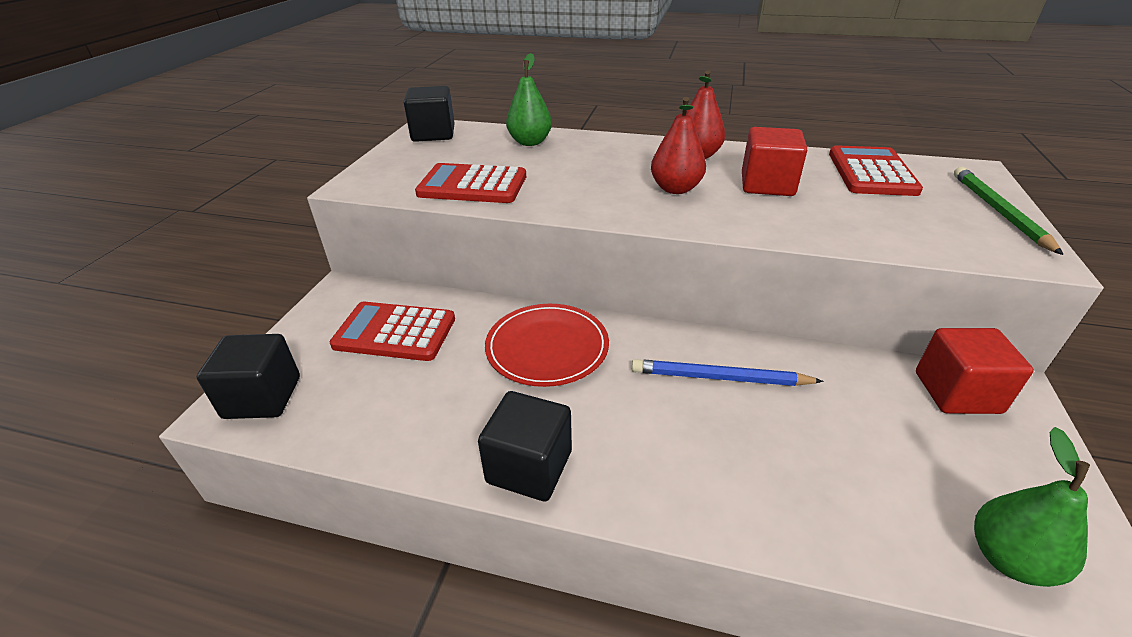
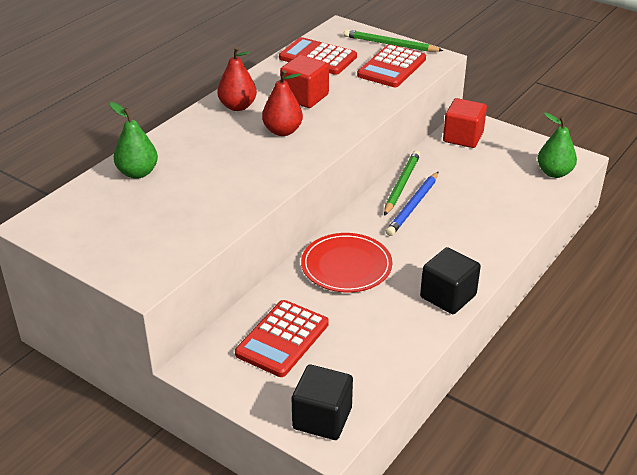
camera: 70 degrees left, 0 degrees up
(433, 134) = (60, 223): black cube -> none
(472, 185) = (201, 217): red calculator -> red calculator (391, 67)
(759, 354) = (401, 184): none -> green pencil

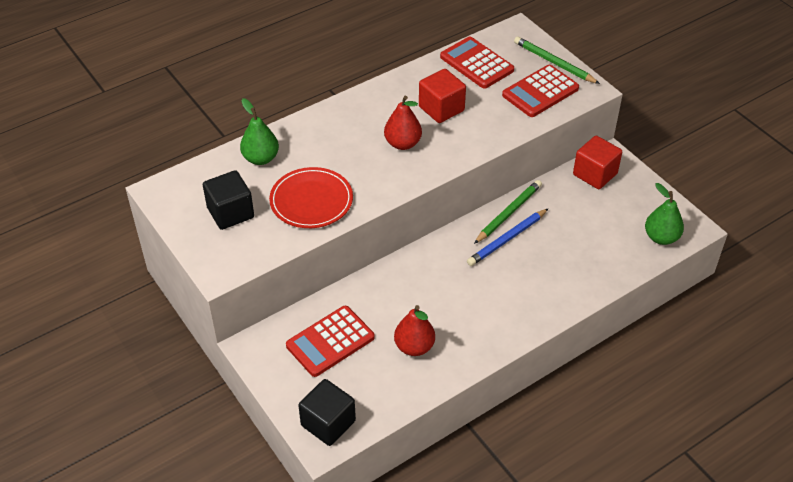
camera: 20 degrees right, 10 degrees up
(238, 106) = (376, 105): red pear -> red pear (414, 347)
(346, 266) = (416, 286): red plate -> red plate (311, 200)
(448, 296) = (489, 341): black cube -> black cube (230, 213)

